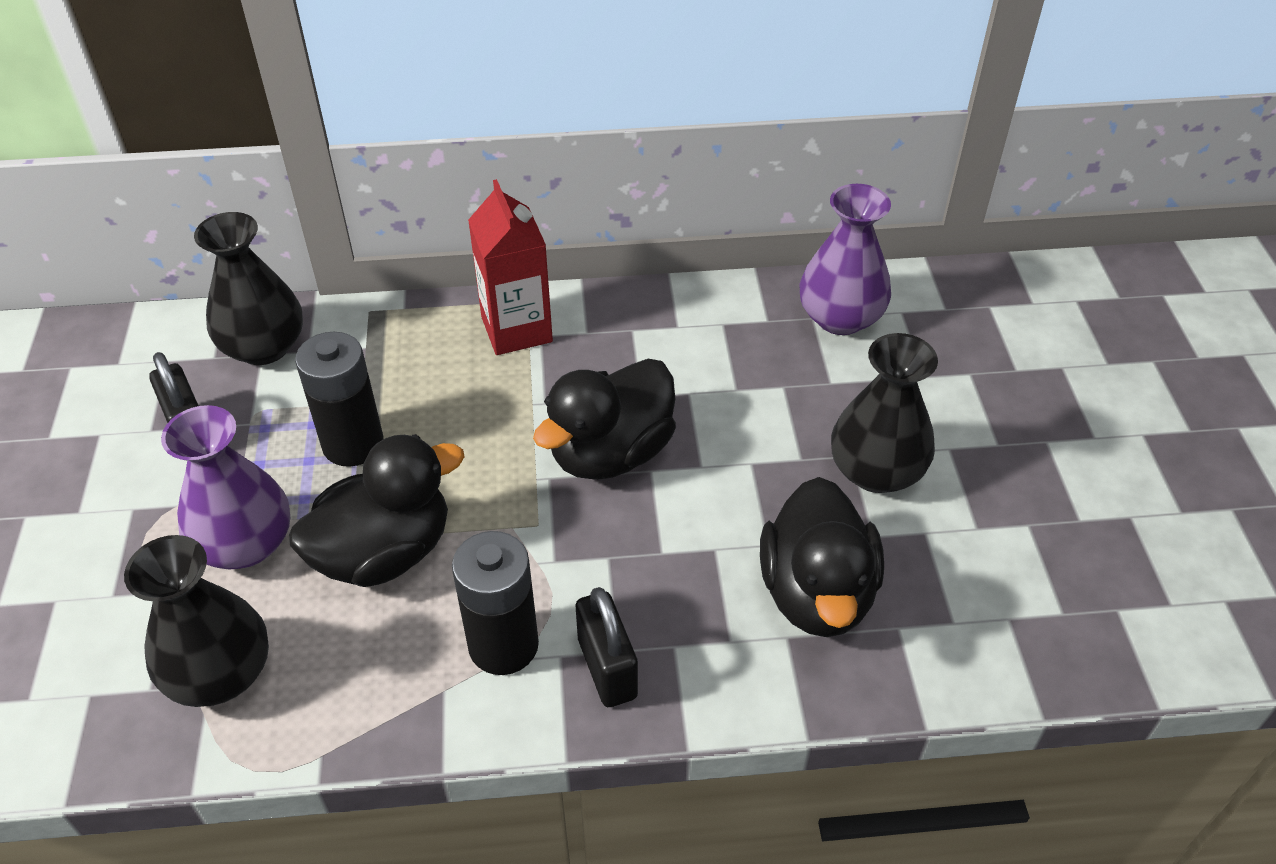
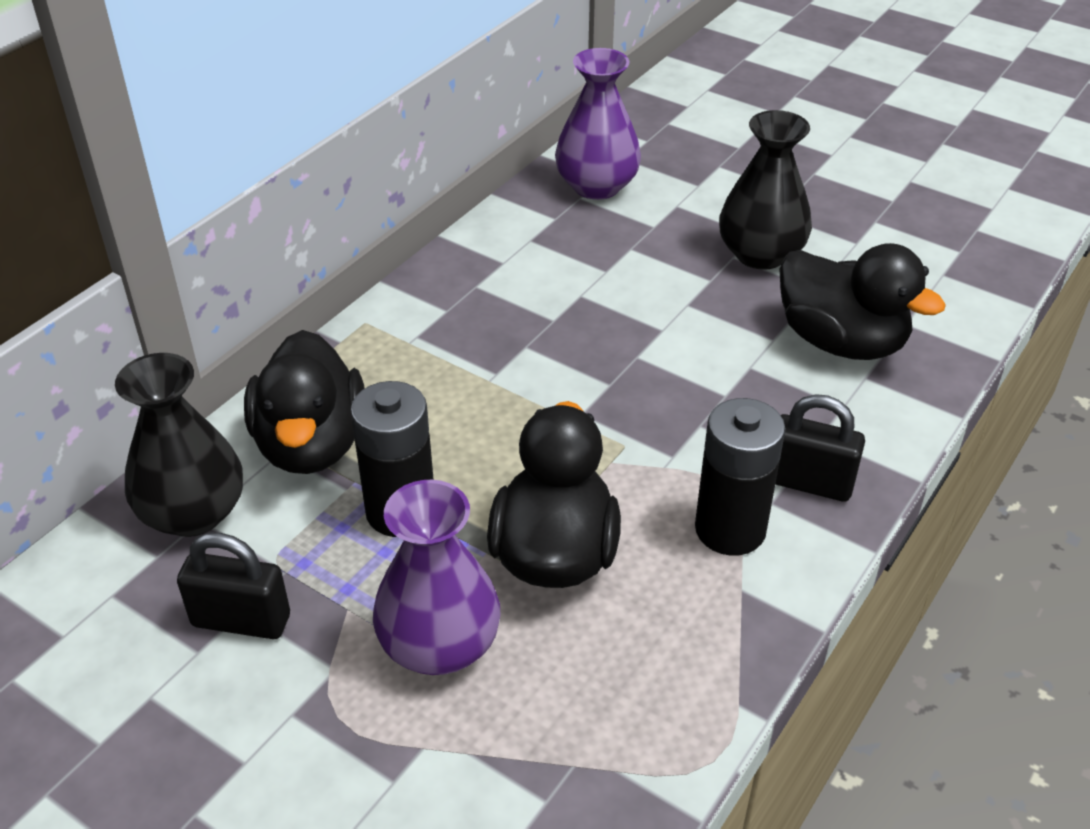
camera: 50 degrees left, 5 degrees down
(220, 673) = (580, 735): black vase -> none
(516, 329) = (391, 345): red carton -> none
(611, 453) = (595, 367): black duck -> black duck (311, 444)

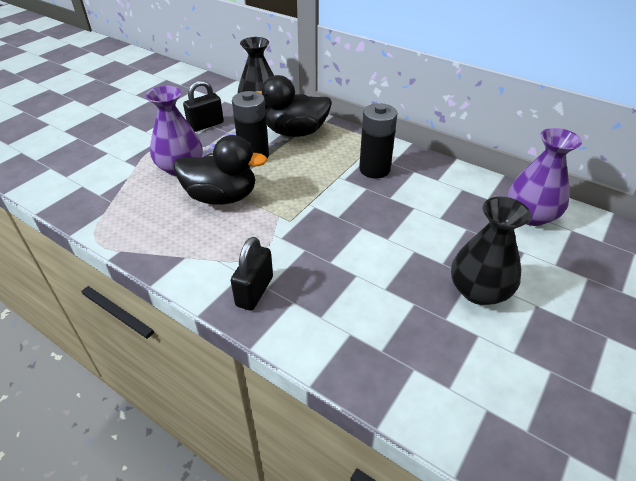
camera: 90 degrees right, 0 degrees up
(241, 620) = (206, 125): black padlock -> black padlock turned 45 degrees clockwise
(730, 529) = (225, 255): black battery -> black battery (374, 169)
(841, 342) = (386, 324): black duck -> none

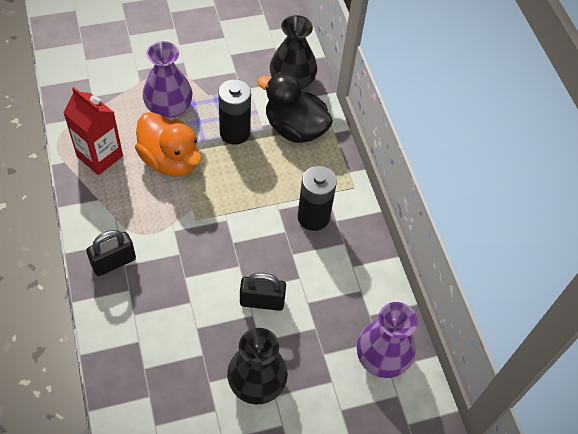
camera: 35 degrees right, 15 degrees up
(152, 228) = (100, 156): none -> red carton
(206, 125) = (231, 69): black padlock -> black padlock (262, 301)
(221, 197) = (170, 160): black duck -> orange duck

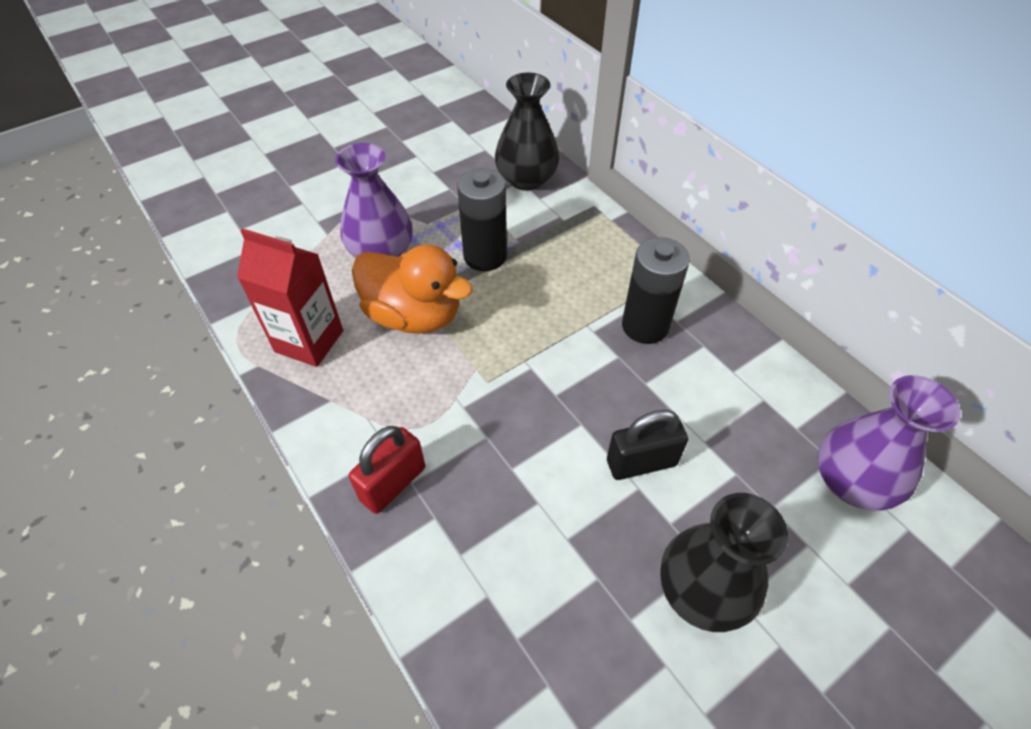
camera: 15 degrees left, 5 degrees down
(114, 262) = (393, 483): black padlock -> red padlock
(295, 128) = (560, 229): black duck -> none

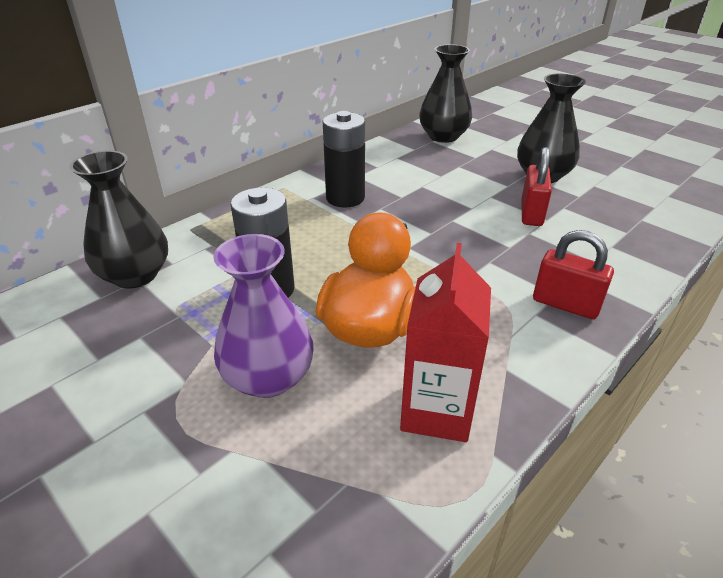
camera: 100 degrees left, 15 degrees down
(584, 524) = (531, 213): none -> red padlock
(641, 463) = (471, 195): black padlock -> none
(851, 481) = (443, 136): purple vase -> black vase

